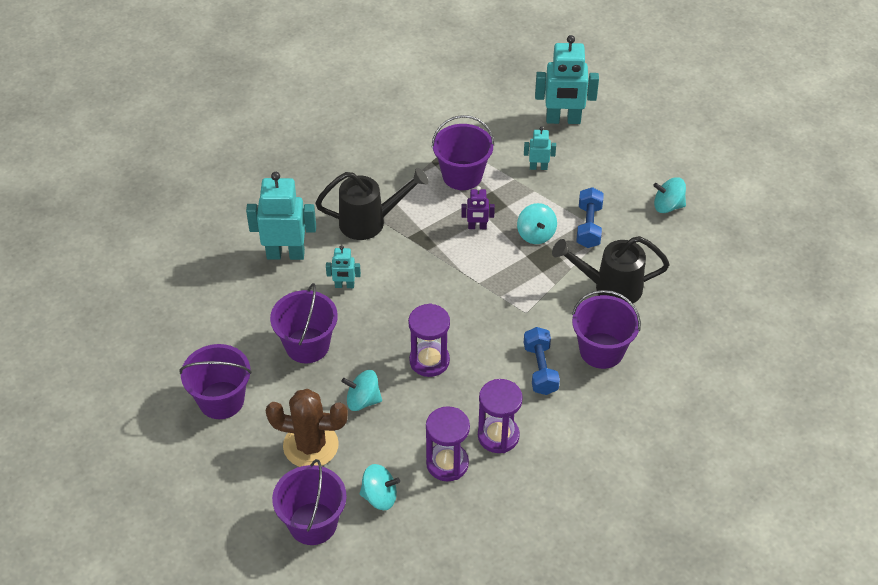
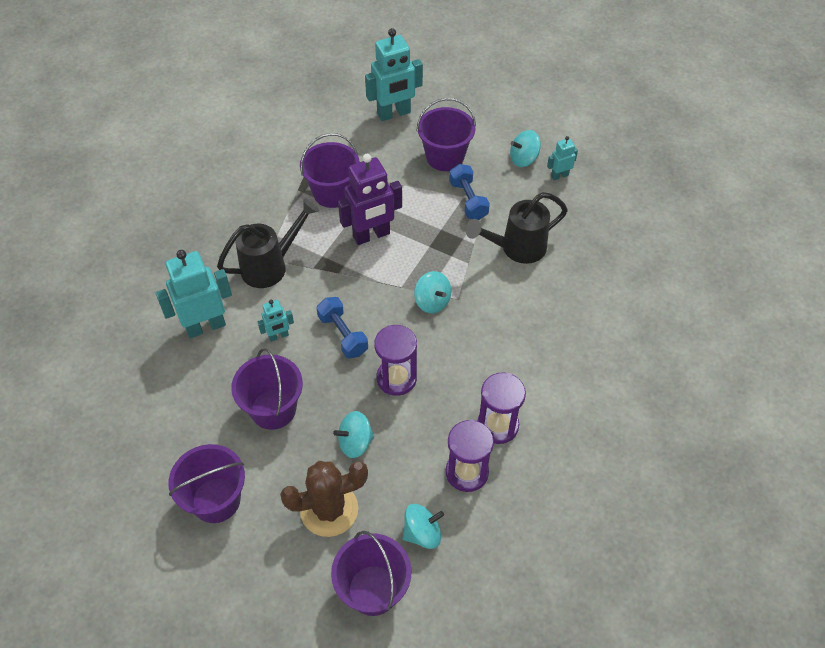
camera: 25 degrees left, 5 degrees up
(477, 227) = (371, 235): purple robot -> purple robot, size x1.98
(536, 234) = (427, 223): turquoise spinning top -> turquoise spinning top (432, 302)
(538, 167) = (395, 162): turquoise robot -> turquoise robot (559, 176)
(540, 369) = (499, 346): blue dumbbell -> blue dumbbell (343, 335)
(601, 350) = (542, 308): purple bucket -> purple bucket (445, 157)

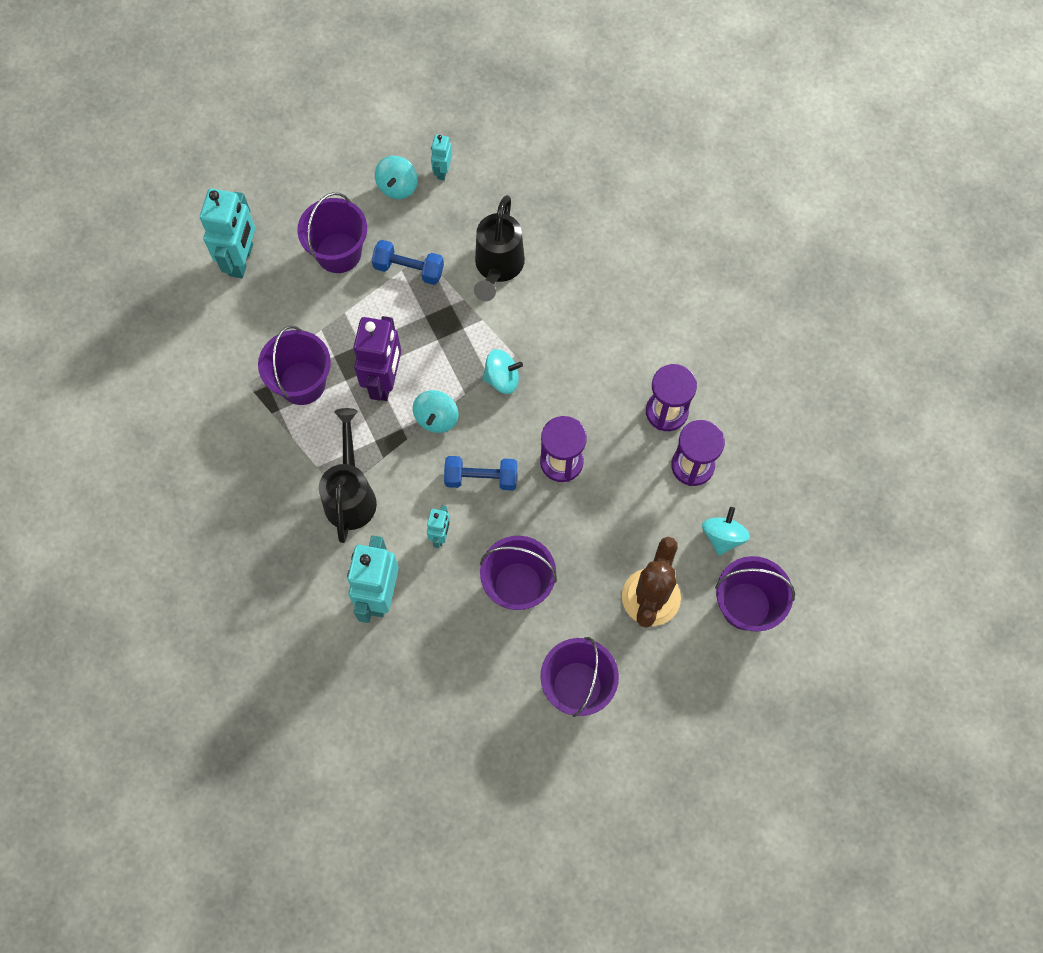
camera: 55 degrees left, 15 degrees up
(355, 442) = (601, 537): turquoise spinning top -> turquoise spinning top (436, 418)

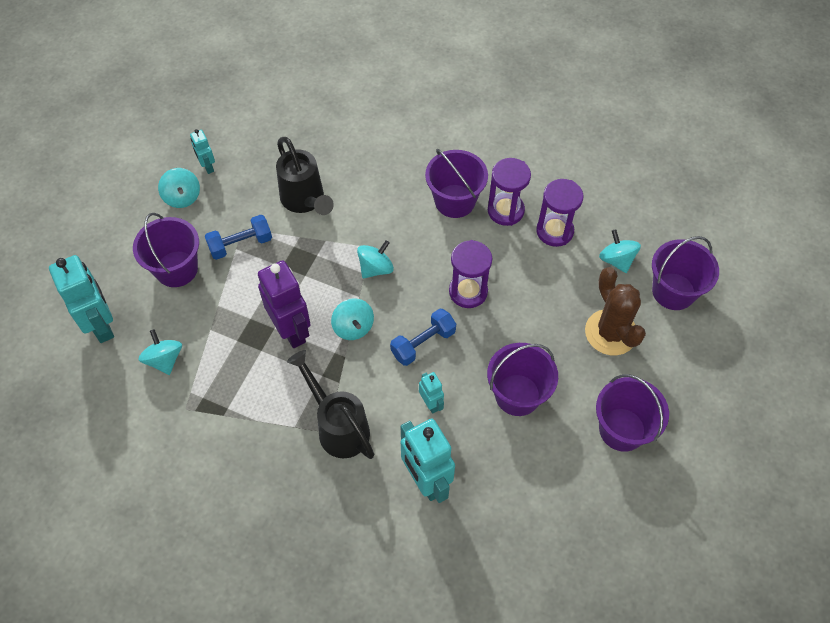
camera: 40 degrees left, 10 degrees down
(265, 329) = (164, 360): none -> turquoise spinning top
(302, 383) = (229, 376): purple bucket -> purple bucket (455, 201)

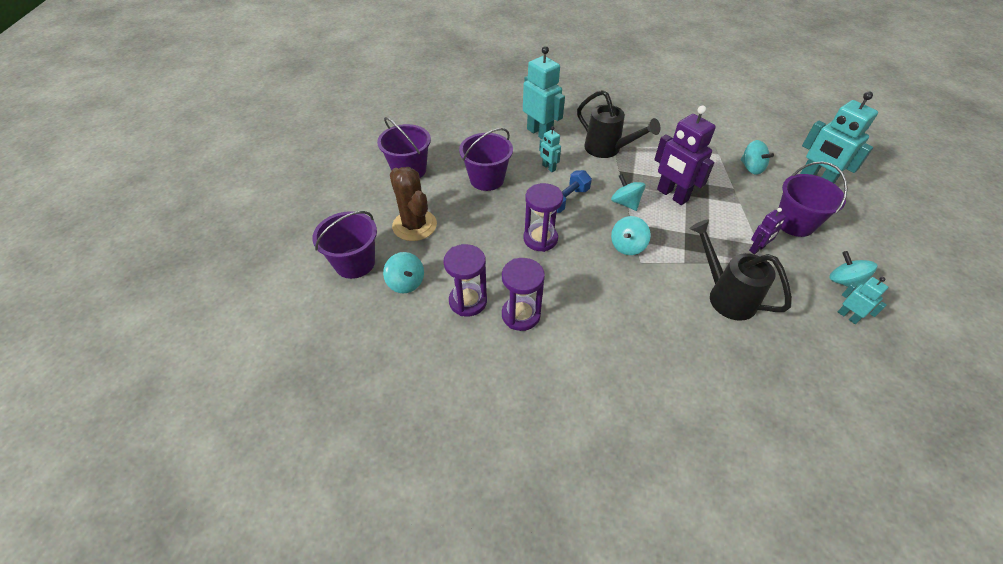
camera: 170 degrees right, 10 degrees down
(240, 244) = (757, 249): blue dumbbell -> purple robot
(455, 201) = (576, 317): purple bucket -> none

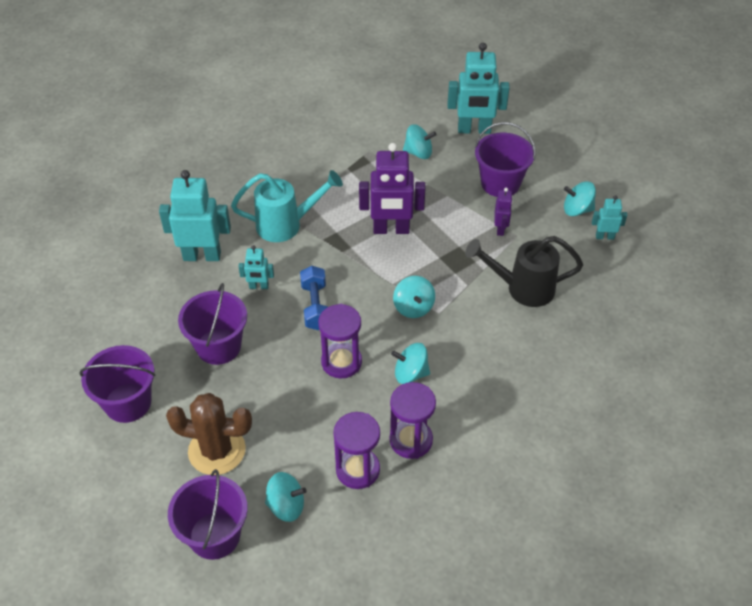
camera: 50 degrees left, 0 degrees up
(608, 150) = (287, 225): black watering can -> turquoise watering can
(625, 203) = (365, 268): turquoise spinning top -> turquoise spinning top (410, 373)

